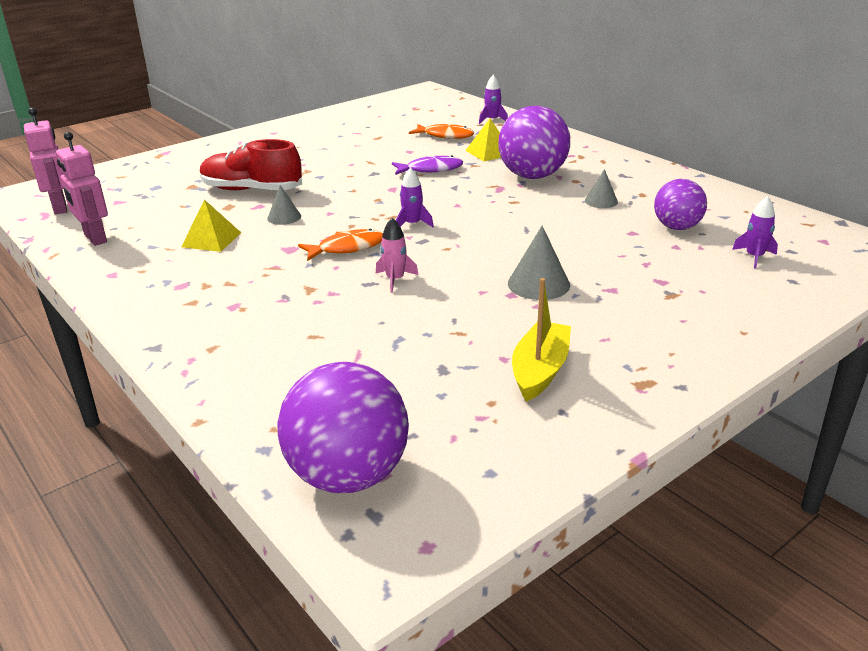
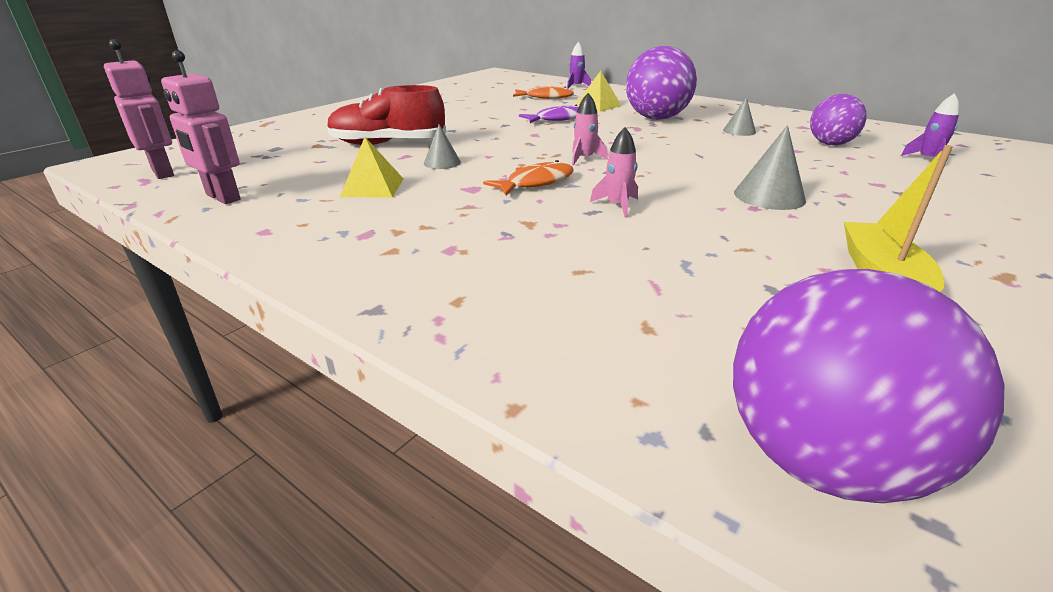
camera: 15 degrees left, 0 degrees up
(412, 224) = (584, 159): purple rocket -> pink rocket

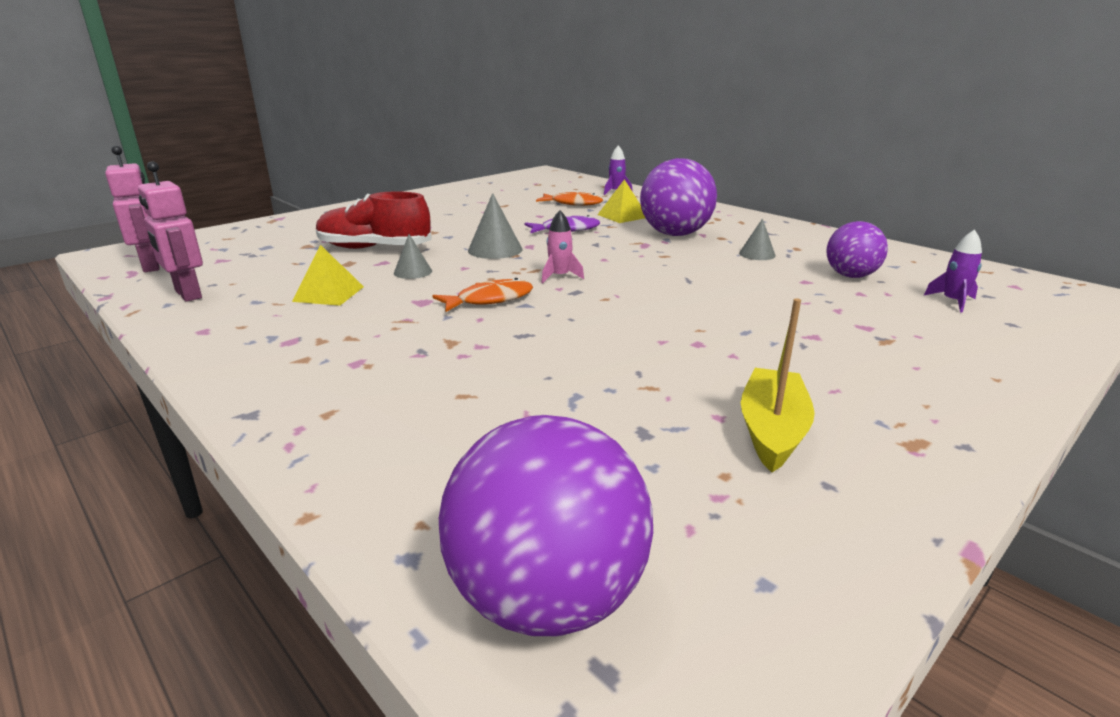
camera: 10 degrees right, 5 degrees down
(617, 206) = (554, 330): pink rocket -> none
(769, 196) = (725, 332): grey cone -> grey cone (495, 249)

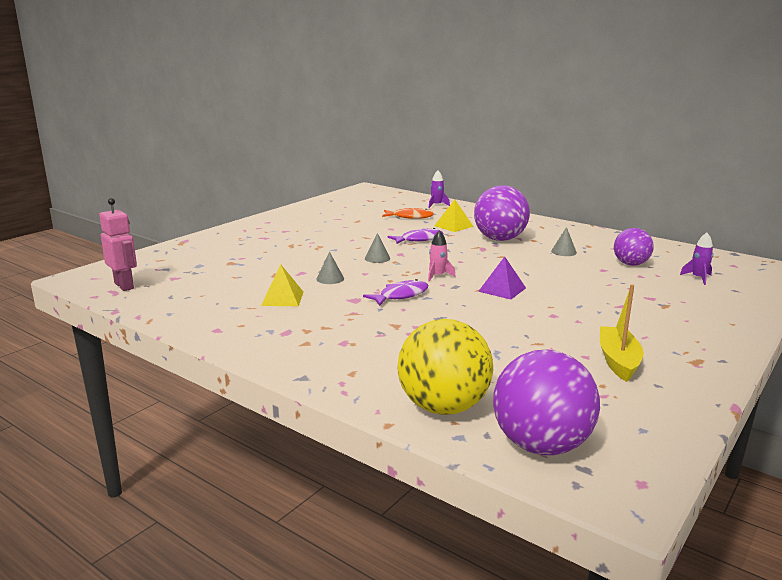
camera: 10 degrees left, 5 degrees down
(187, 295) = (177, 305): pink robot -> none
(374, 248) = (285, 262): red shoe -> none
(423, 491) = (443, 407): none -> yellow ball
(490, 300) = (401, 295): orange fish -> purple fish
(495, 249) = (377, 258): grey cone -> grey cone, size x0.64
(640, 300) = (502, 289): none -> purple pyramid

